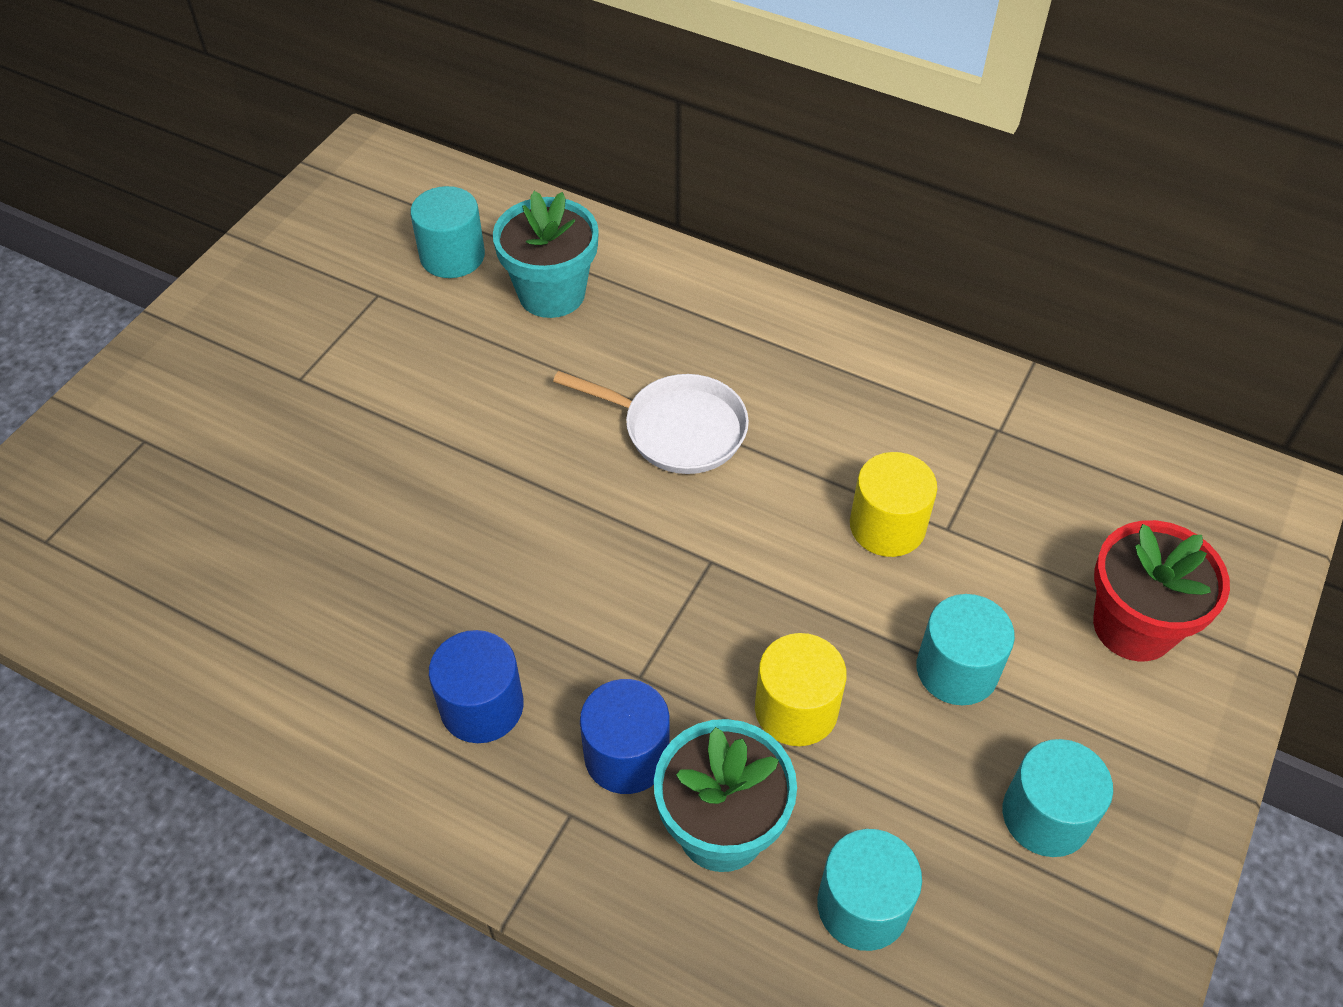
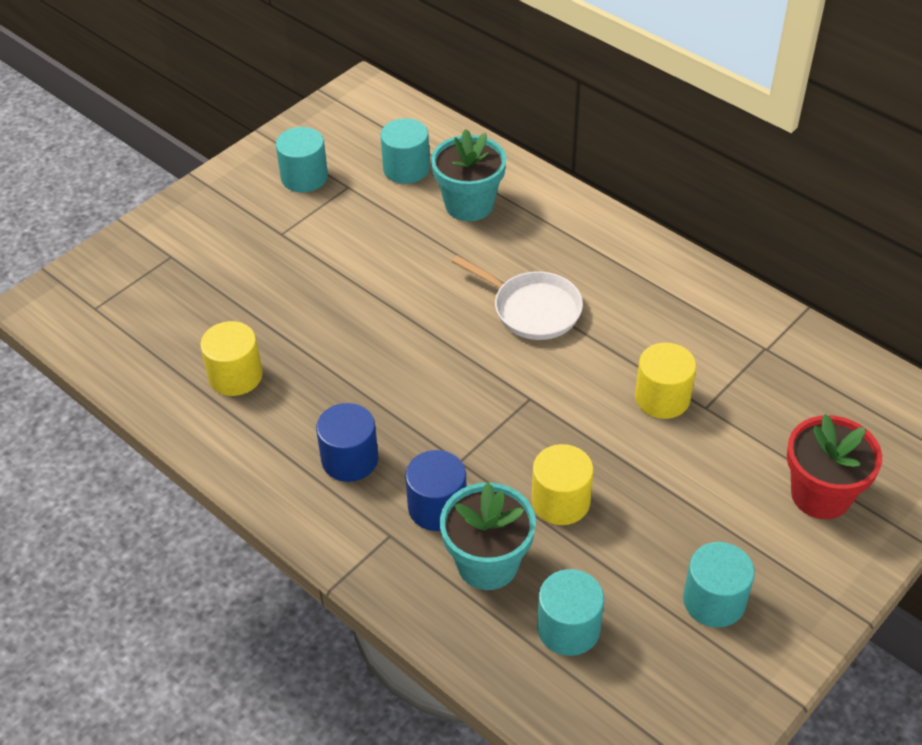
camera: 15 degrees right, 5 degrees down
(282, 608) = (235, 376): none -> yellow cylinder
(957, 669) = (681, 498): turquoise cylinder -> turquoise cylinder (304, 177)

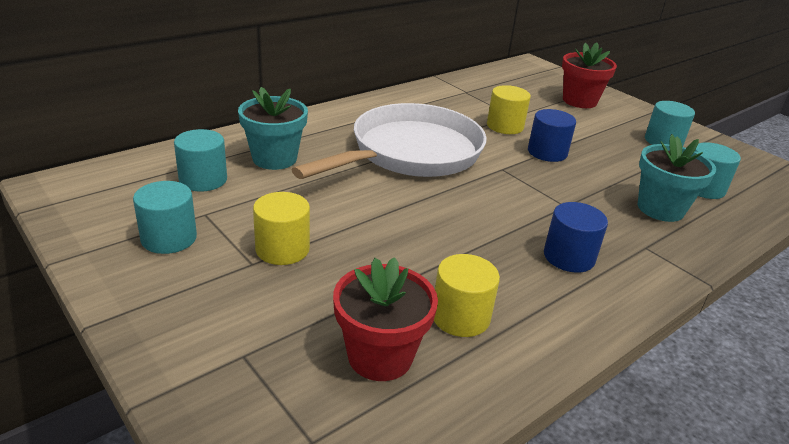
camera: 85 degrees left, 15 degrees down
(179, 330) = (380, 356): none -> red flower pot
(437, 507) = (613, 221): blue cylinder -> blue cylinder (547, 152)
(532, 309) = (410, 153): white pan -> white pan, size x1.91
(560, 501) = (598, 173): yellow cylinder -> yellow cylinder (282, 249)

